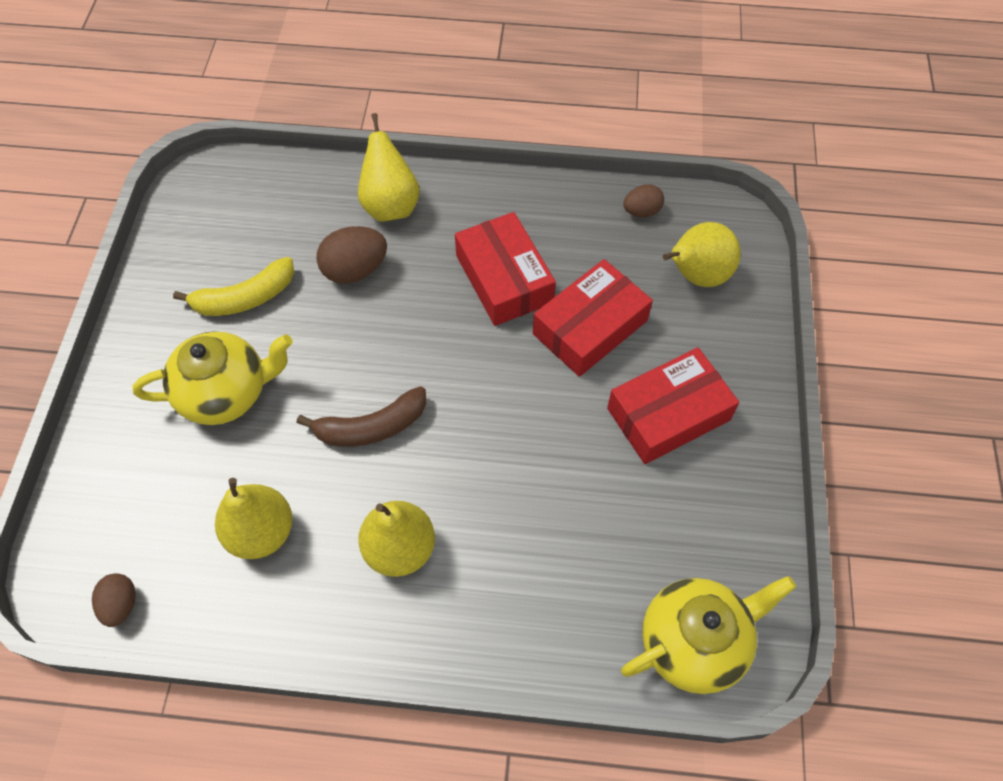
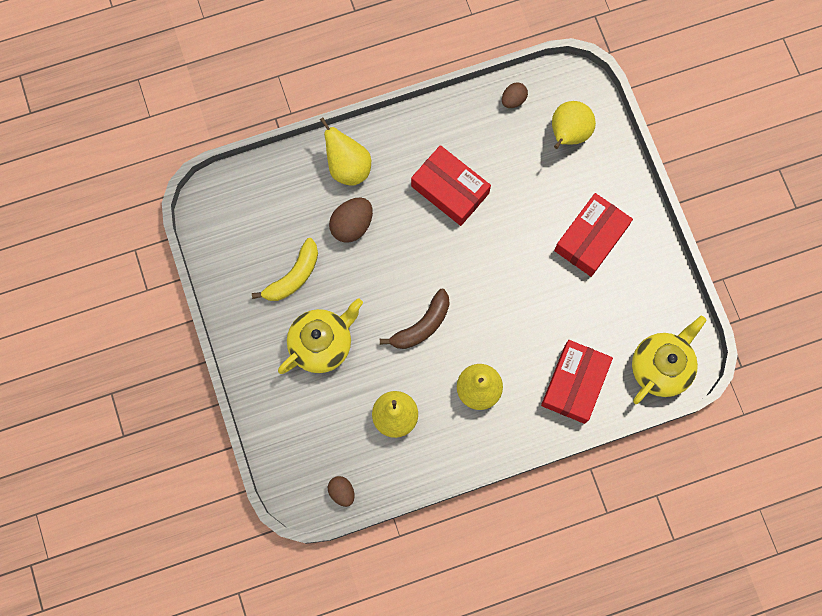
camera: 25 degrees left, 15 degrees up
(590, 327) = (519, 200): red box -> red box (575, 384)

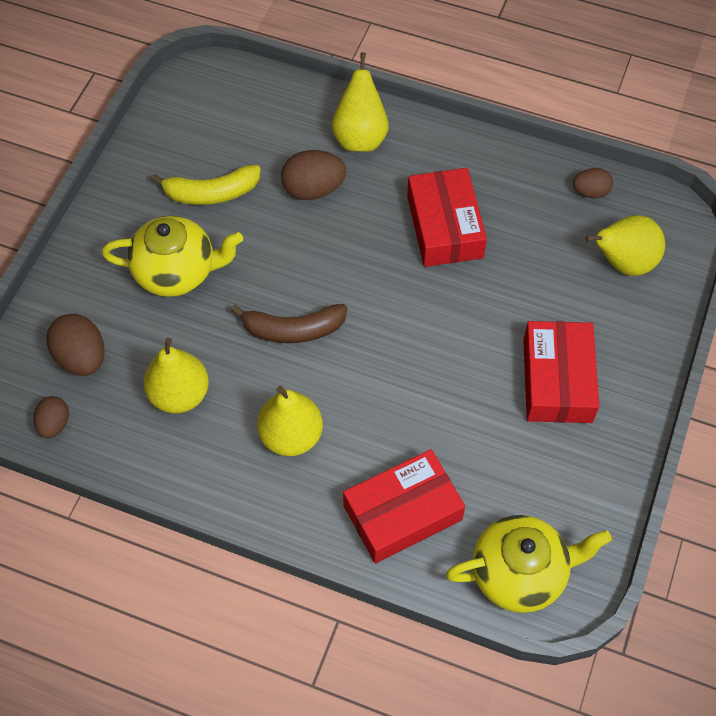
camera: 40 degrees right, 15 degrees down
(318, 441) = (82, 357): none -> brown egg
(591, 238) = (557, 380): red box -> red box turned 75 degrees counterclockwise

